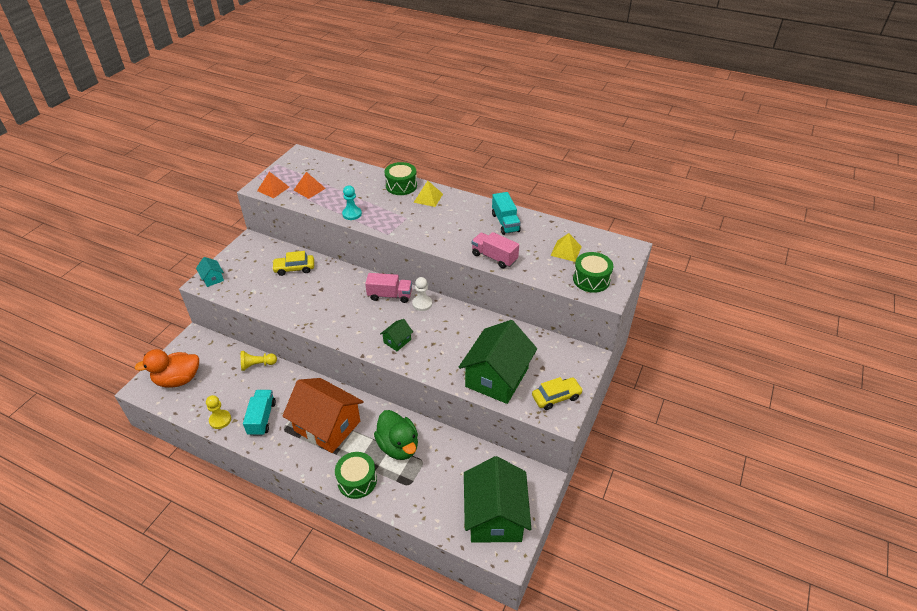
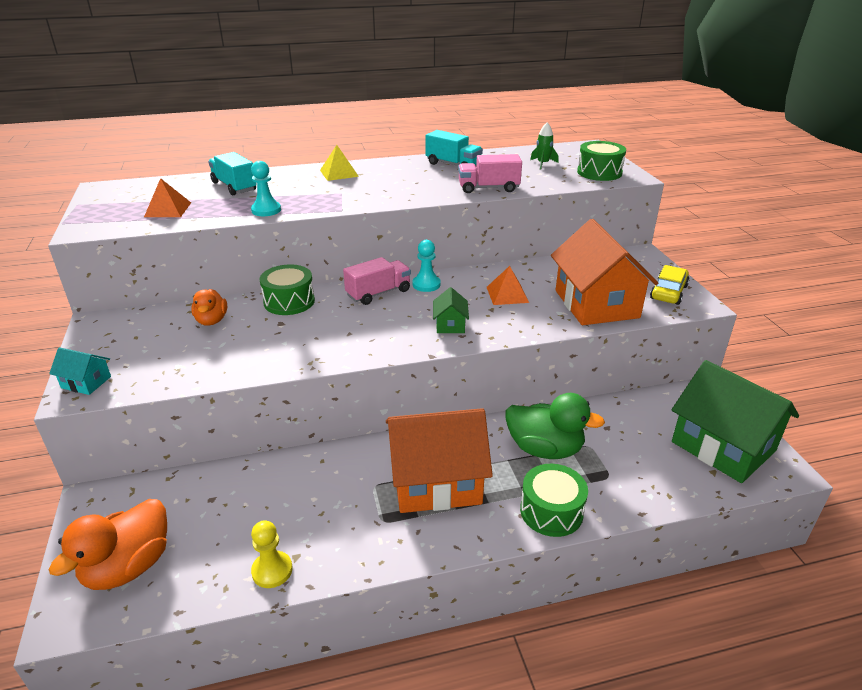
camera: 40 degrees left, 10 degrees down
(257, 365) = (247, 475): yellow pawn -> none
(262, 418) = (335, 528): turquoise truck -> turquoise truck (234, 186)
(273, 189) = (109, 224): orange pyramid -> orange pyramid (507, 294)
(294, 268) = (212, 320): yellow car -> orange duck
(401, 186) = (290, 174): green drum -> green drum (289, 301)
(422, 304) = (426, 284): white pawn -> turquoise pawn
(497, 377) = (596, 304): green house -> orange house
(566, 251) = (543, 164): yellow pyramid -> green rocket

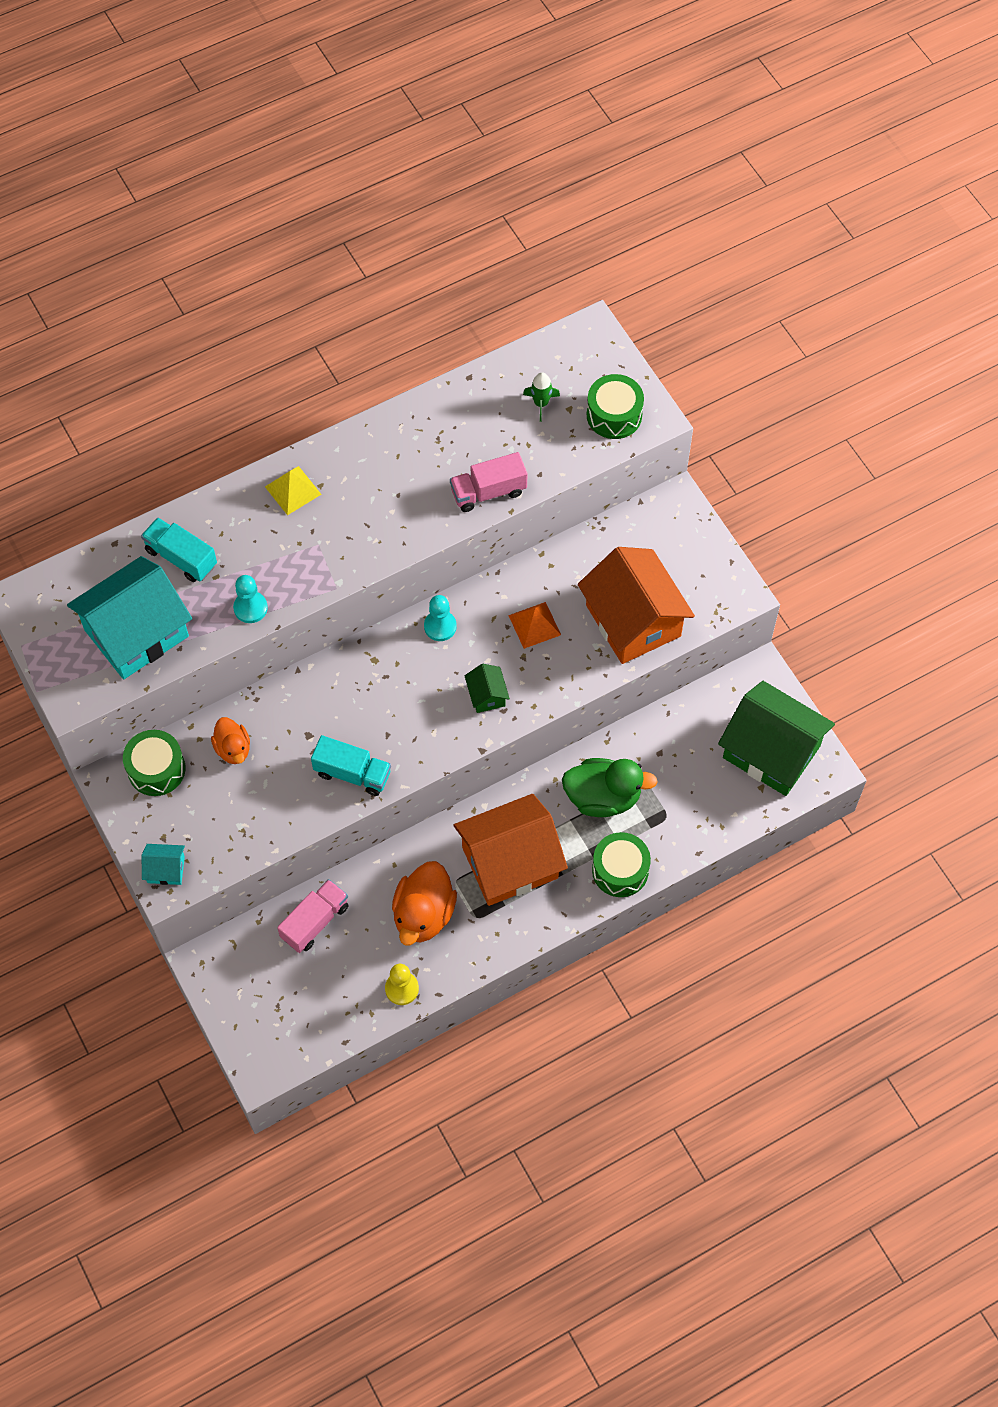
camera: 15 degrees left, 30 degrees up
(128, 567) = (280, 1016): orange duck -> orange duck (423, 914)
(168, 209) = (136, 633): orange pyramid -> turquoise house
(289, 301) = (300, 695): green drum -> green drum (156, 769)
(378, 293) = (392, 656): pink truck -> pink truck (315, 922)
(453, 165) = (428, 432): turquoise truck -> turquoise truck (352, 773)
(668, 292) = (709, 579): yellow car -> none

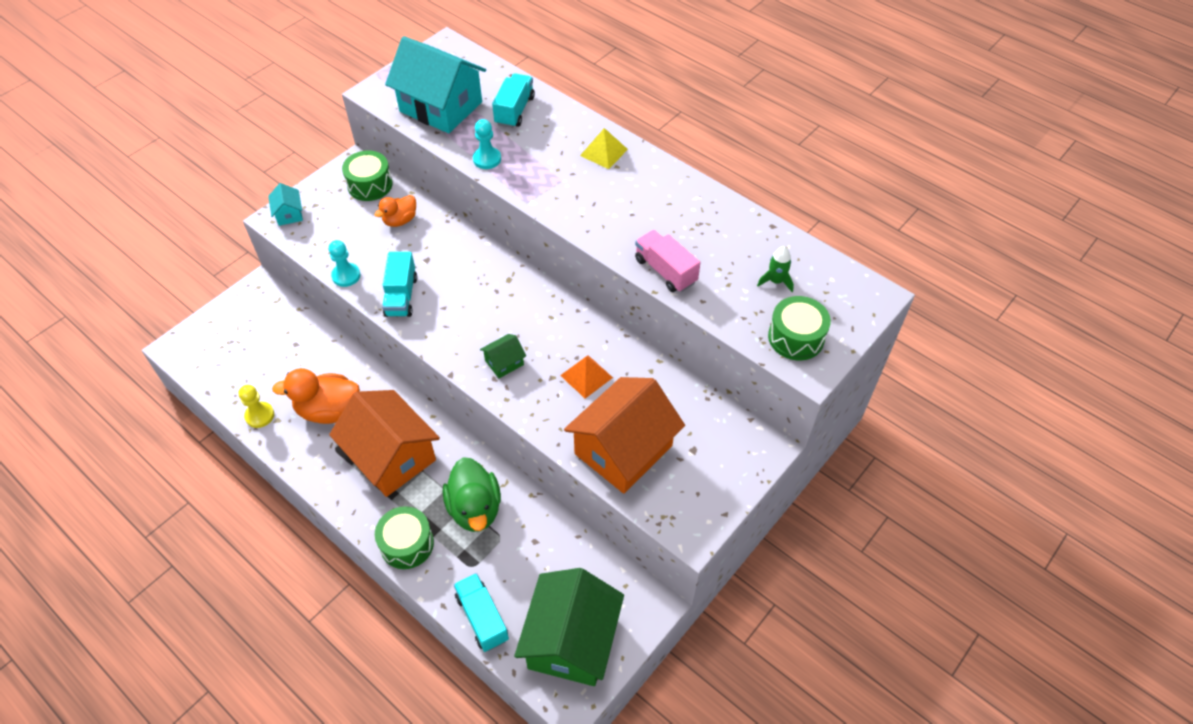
camera: 70 degrees right, 10 degrees down
(315, 922) = (306, 342): pink truck -> none
(440, 626) = (557, 312): turquoise pawn -> turquoise pawn (346, 276)
(723, 821) = (482, 618): none -> turquoise truck

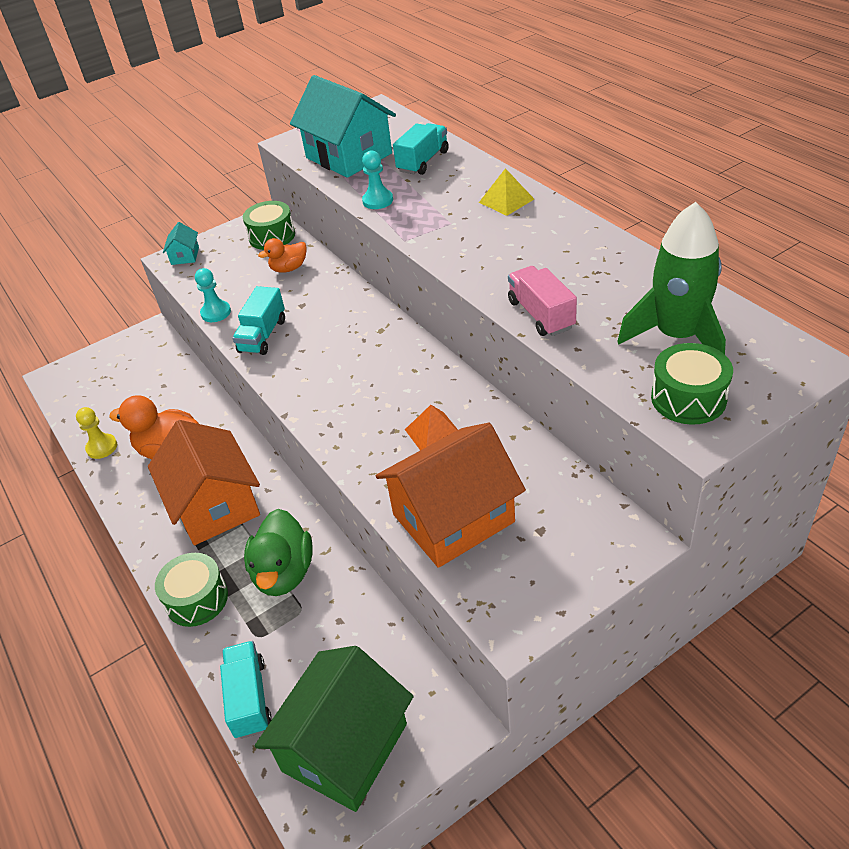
camera: 20 degrees right, 10 degrees down
(504, 362) = (346, 410): green house -> none
(776, 281) = (677, 336): green rocket -> green rocket, size x2.32

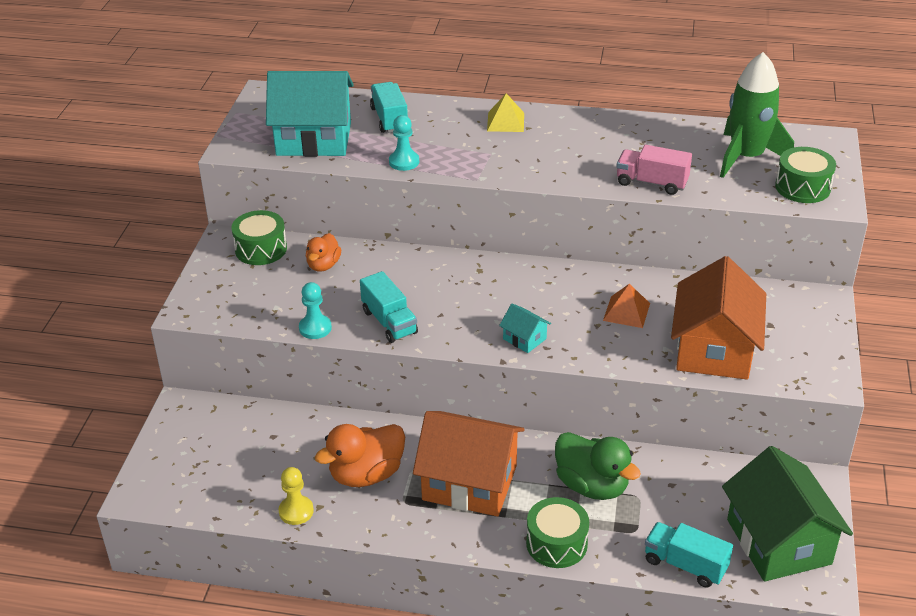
camera: 50 degrees left, 5 degrees down
(185, 256) = (198, 303): turquoise house -> turquoise house (524, 339)

